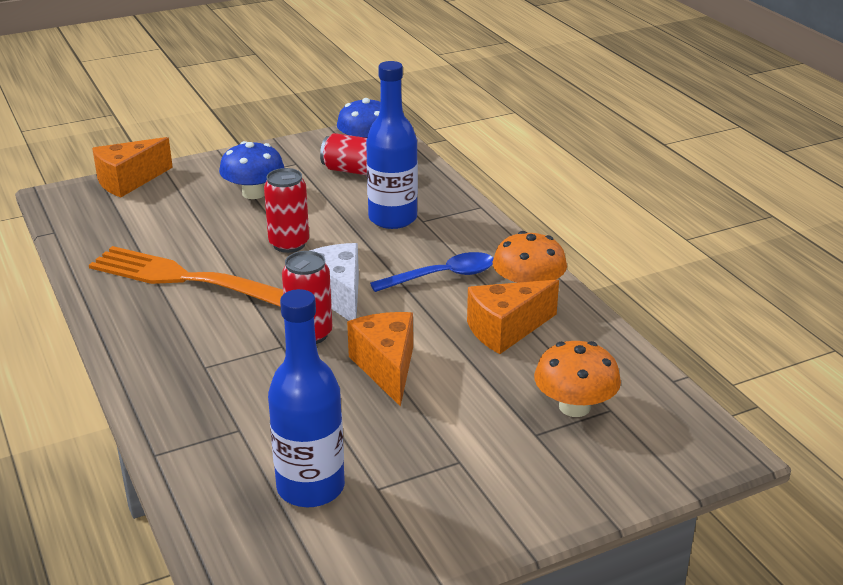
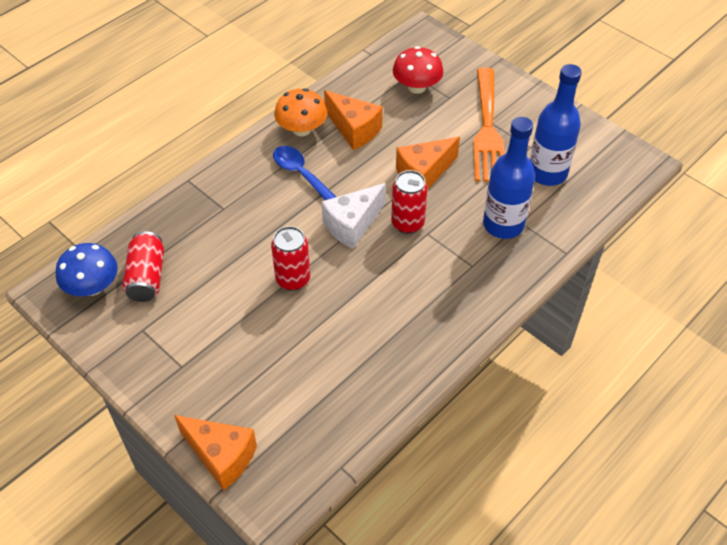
camera: 110 degrees left, 20 degrees up
(181, 278) = (373, 329): orange fork -> orange fork (487, 130)
(254, 193) = (213, 339): blue mushroom -> none
(392, 218) = (227, 227): blue bottle -> blue bottle (503, 225)
(574, 407) = (417, 87): orange mushroom -> red mushroom

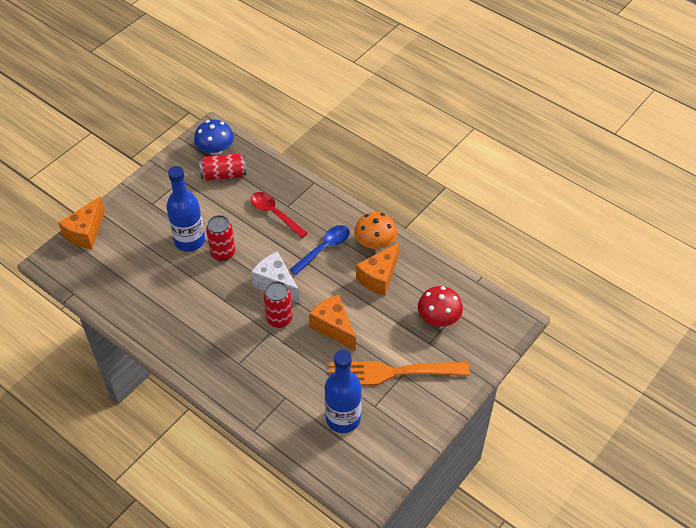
camera: 85 degrees right, 0 degrees up
(234, 222) = (275, 214): none -> red spoon
(503, 225) = (281, 384): blue bottle -> blue bottle (189, 241)

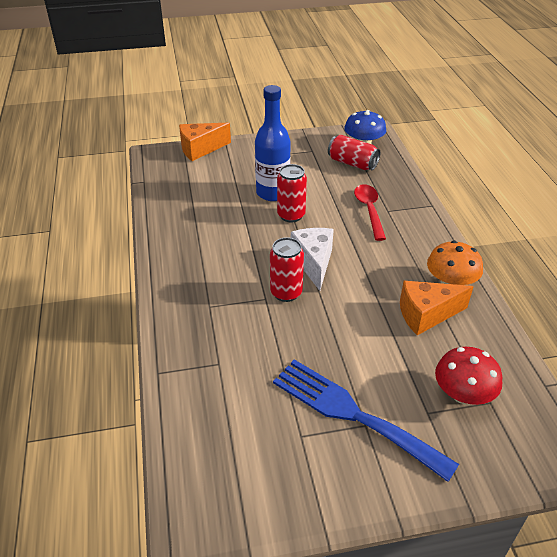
camera: 40 degrees right, 10 degrees down
(324, 249) = (390, 260): blue spoon -> none
(333, 327) = (332, 331): orange cheese -> none
(343, 418) = (254, 424): blue bottle -> none
(391, 373) = (353, 414): orange fork -> blue fork

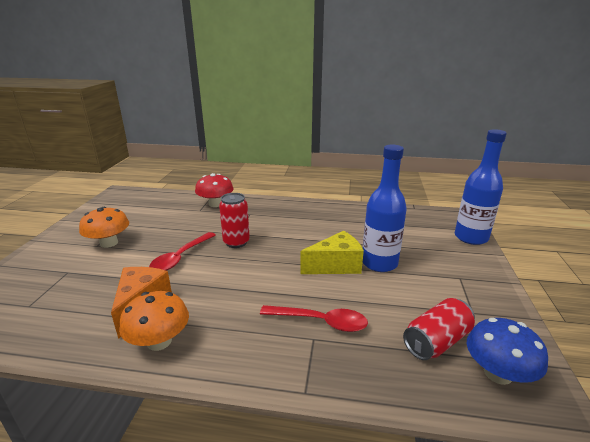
camera: 110 degrees right, 15 degrees down
(200, 149) = (471, 237): orange cheese -> blue bottle
(291, 215) = (336, 266): red can -> yellow cheese
(313, 263) = (259, 262): white cheese -> none
(340, 325) = (181, 257): none -> red spoon
(353, 414) = (109, 243): blue fork -> orange mushroom
(462, 394) = (54, 294): red mushroom -> red mushroom (215, 204)

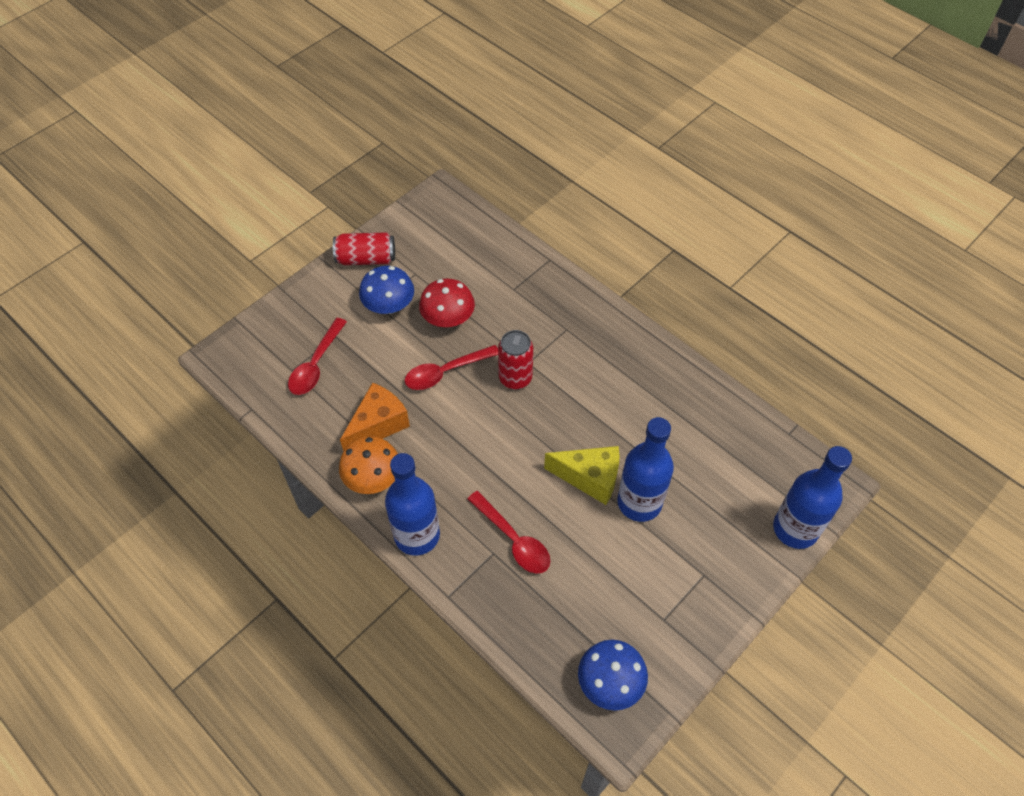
camera: 35 degrees right, 30 degrees up
(55, 293) = (316, 364): none -> red spoon
(109, 243) = (389, 306): orange mushroom -> blue mushroom
(215, 204) = (540, 285): red mushroom -> red mushroom (448, 319)
(235, 361) = (417, 535): none -> blue bottle
(436, 341) = (593, 624): red can -> red can (366, 259)

